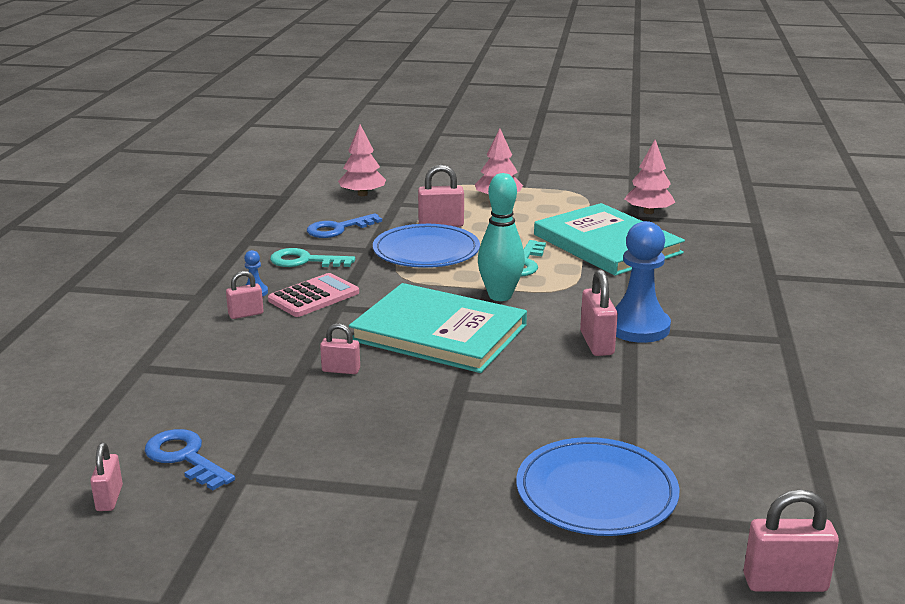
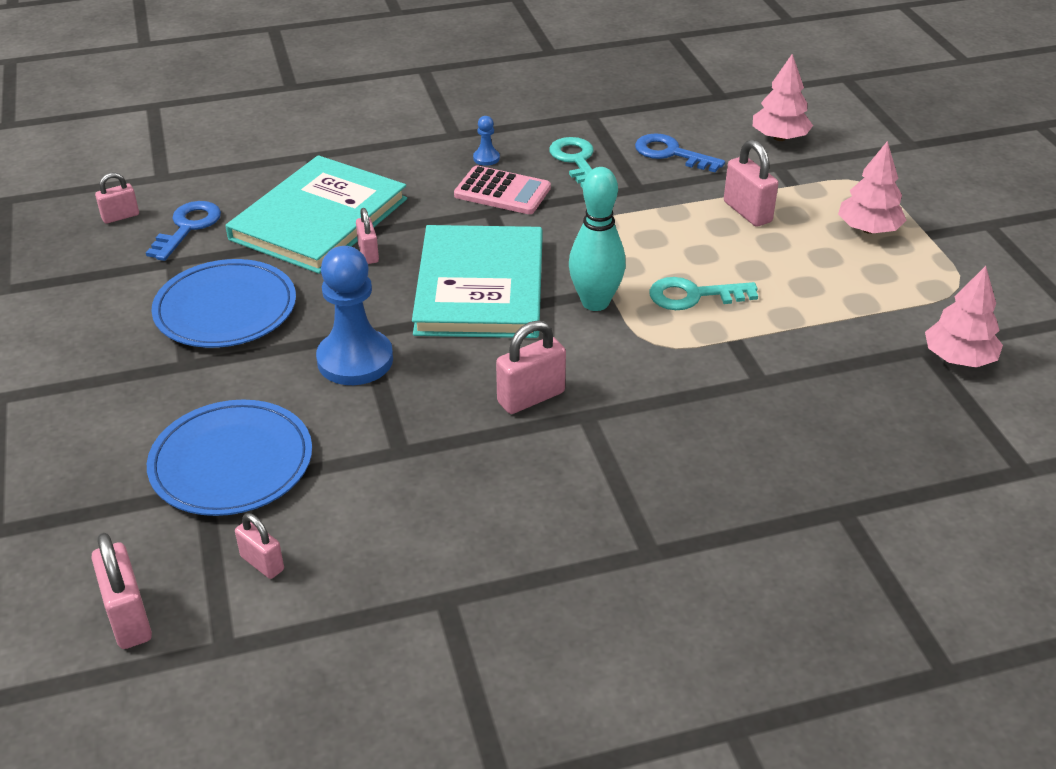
camera: 65 degrees right, 15 degrees up
(246, 314) = (439, 169): pink padlock -> pink padlock (262, 563)
(426, 251) = (666, 223): blue plate -> blue plate (225, 309)
(607, 244) = (812, 346): turquoise book -> turquoise book (319, 219)
(637, 327) = (593, 420): blue pawn -> blue pawn (355, 360)

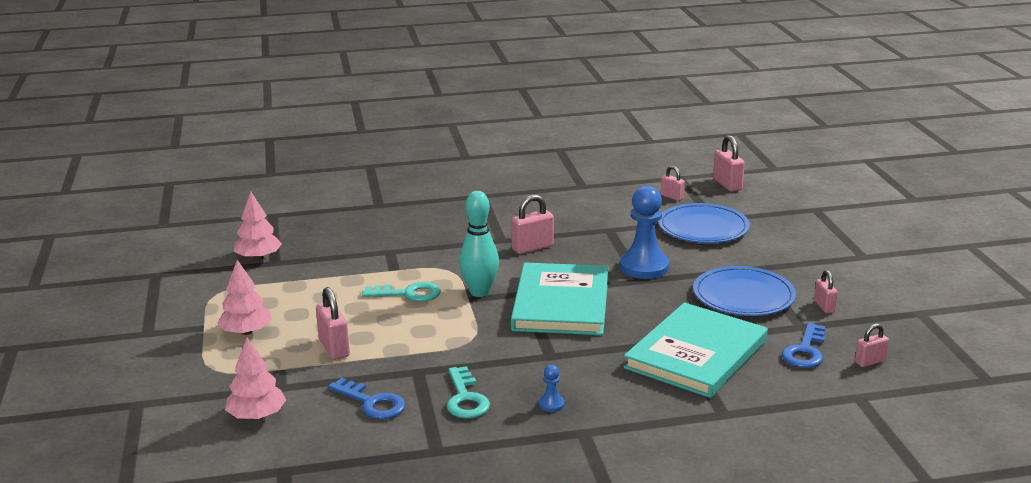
camera: 175 degrees left, 15 degrees down
(368, 254) = (648, 327): pink padlock -> pink padlock (824, 306)
(502, 192) = (538, 372): pink calculator -> none

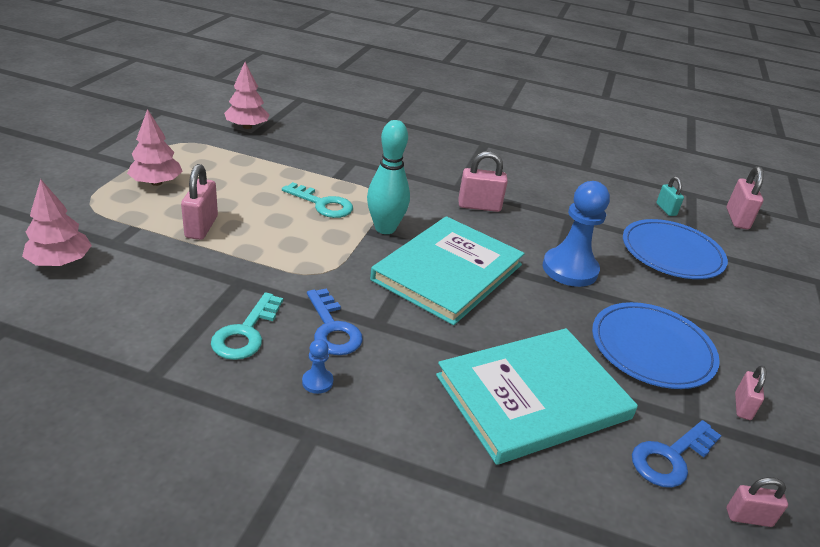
camera: 25 degrees right, 10 degrees up
(372, 403) = (162, 295): blue key -> blue key (332, 328)
(672, 197) = (666, 209): pink padlock -> turquoise padlock

